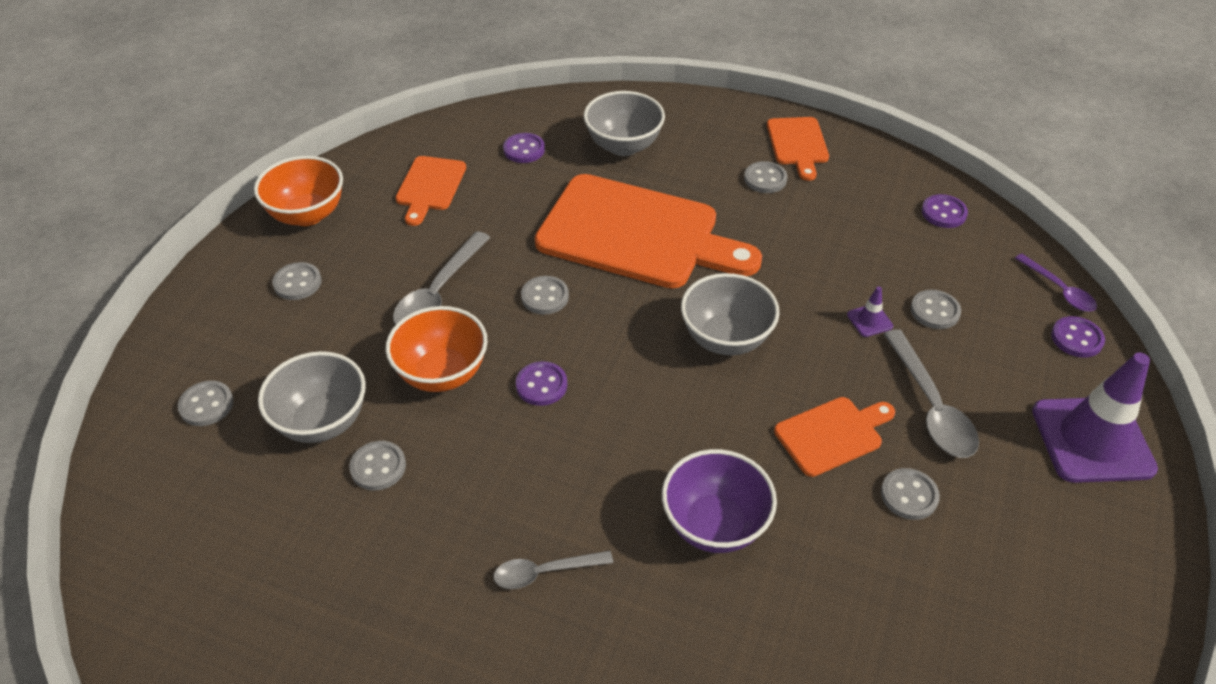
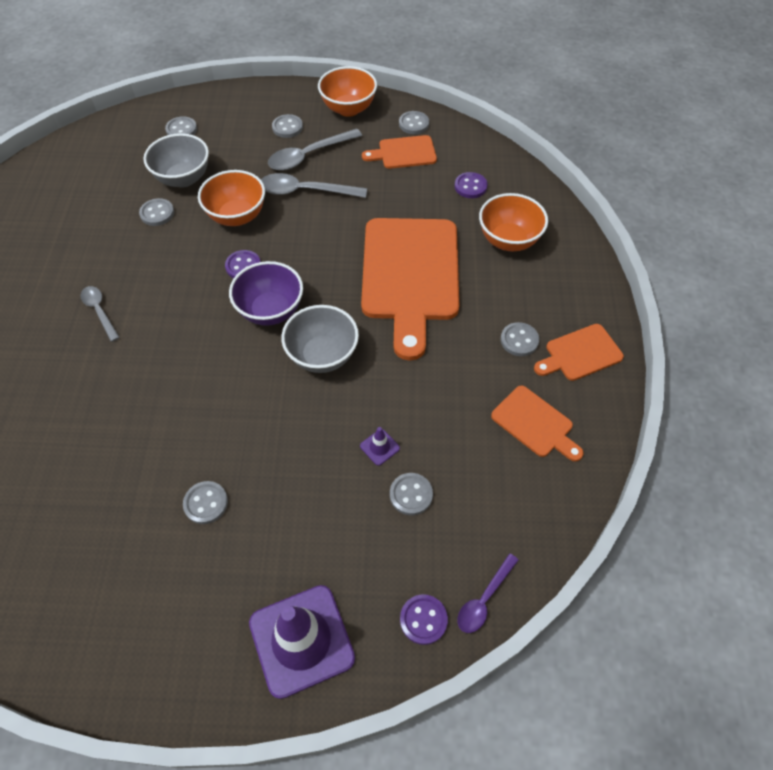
camera: 70 degrees right, 10 degrees up
(545, 297) = (323, 244): grey button -> grey button (414, 124)
(623, 146) = (508, 240): grey bowl -> orange bowl
(714, 525) = (152, 388): purple bowl -> purple bowl (271, 311)
(832, 434) = (250, 442): orange cutting board -> orange cutting board (535, 424)
(930, 406) = (300, 506): grey spoon -> grey spoon (309, 155)
(943, 213) = (546, 485): purple button -> none

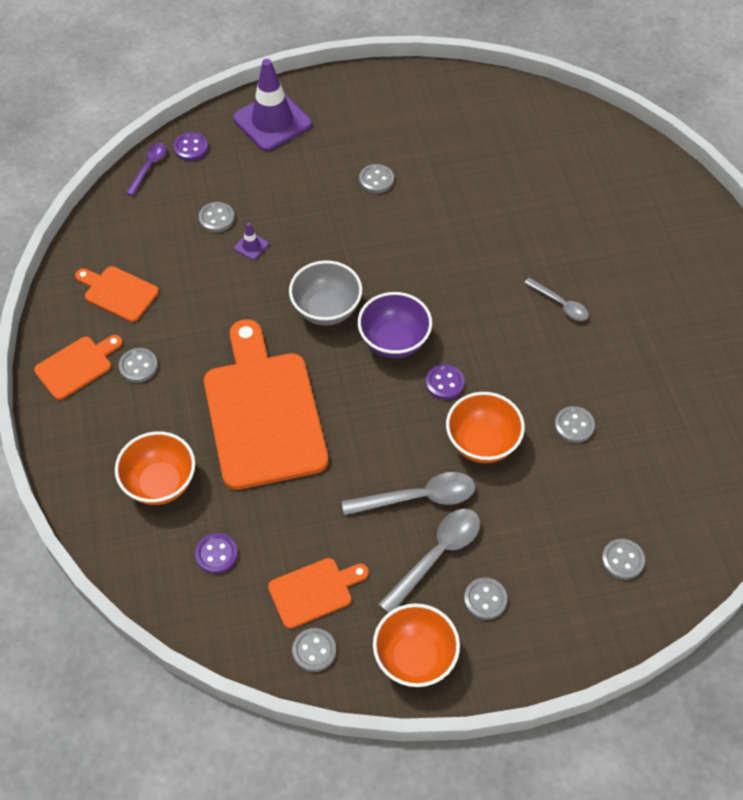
camera: 165 degrees right, 0 degrees up
(183, 178) = (573, 481): grey bowl -> none

